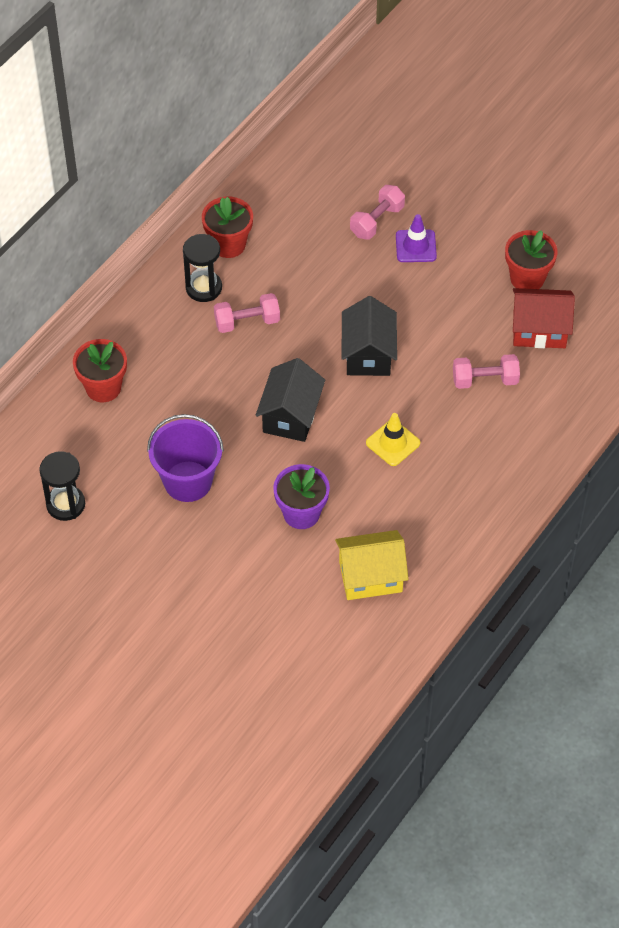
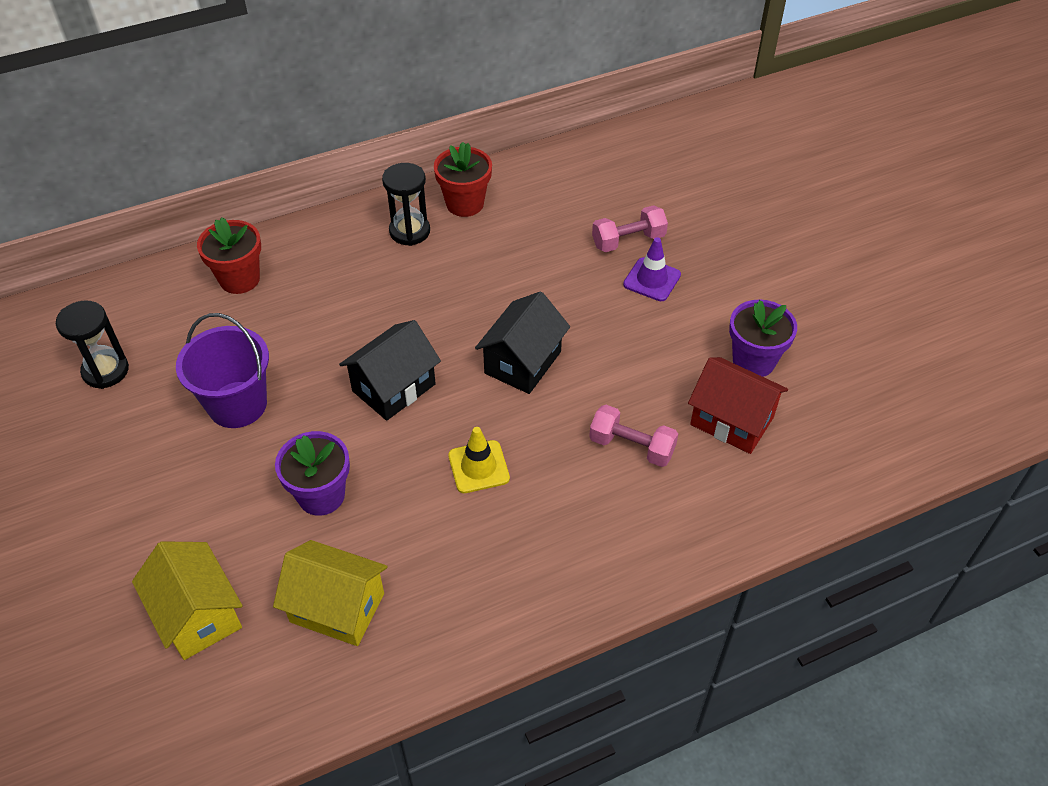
camera: 30 degrees right, 5 degrees down
(247, 322) = (425, 278): pink dumbbell -> none
(284, 626) = (198, 615): none -> yellow house
(527, 278) = (753, 361): red flower pot -> purple flower pot

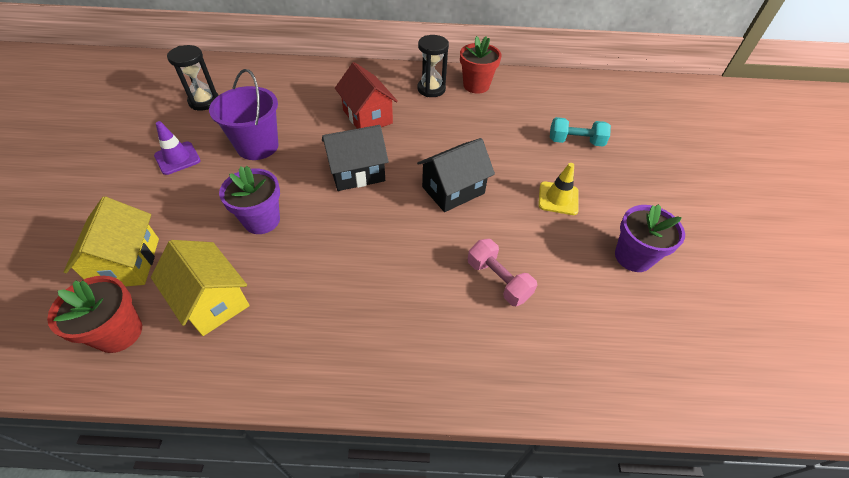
camera: 25 degrees right, 0 degrees up
(239, 279) = (314, 81): red flower pot -> red flower pot (119, 333)
(478, 467) = (376, 246): yellow traffic cone -> yellow traffic cone (558, 198)
(628, 241) = (575, 142): pink dumbbell -> turquoise dumbbell
(652, 279) = (579, 171): purple traffic cone -> purple traffic cone (177, 158)
(732, 421) = (591, 295): red house -> red house (367, 117)

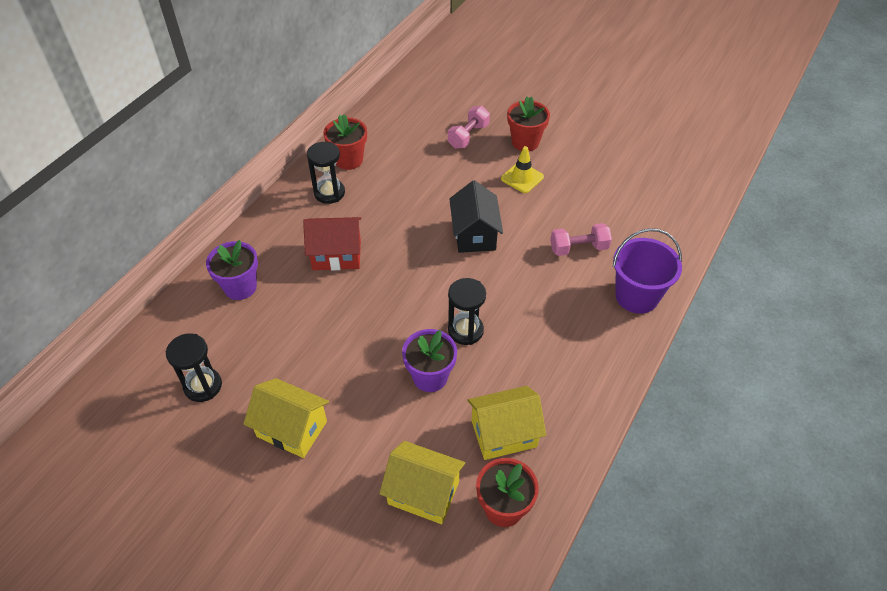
camera: 60 degrees left, 0 degrees up
(177, 158) = (292, 429): purple traffic cone -> yellow house
(257, 146) = (320, 355): purple bucket -> purple bucket (637, 296)
(329, 226) = (465, 330): none -> black hourglass
(357, 173) = (412, 290): black house -> none
(575, 142) = (468, 136): turquoise dumbbell -> pink dumbbell
(610, 183) = (525, 142): none -> red flower pot
(633, 257) = (597, 169): purple flower pot -> purple flower pot (240, 287)

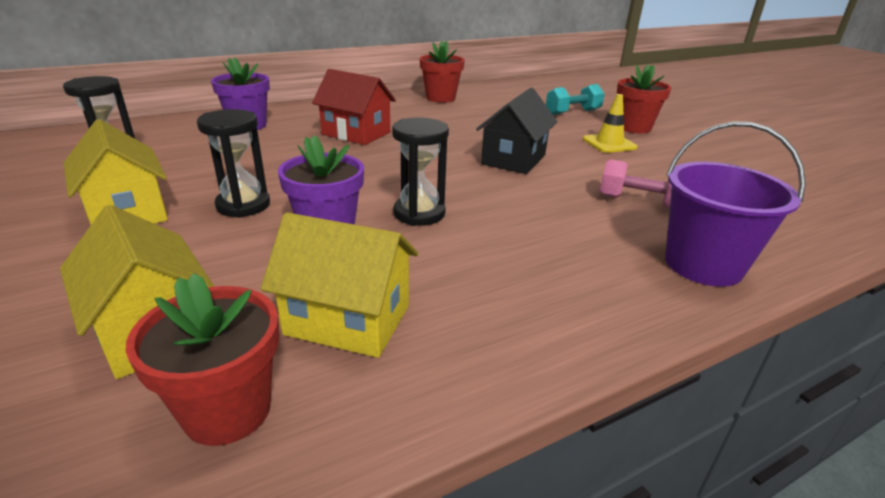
camera: 30 degrees right, 20 degrees down
(329, 193) = (400, 106): black hourglass -> black hourglass (243, 205)
(468, 136) = (572, 112): pink dumbbell -> turquoise dumbbell

